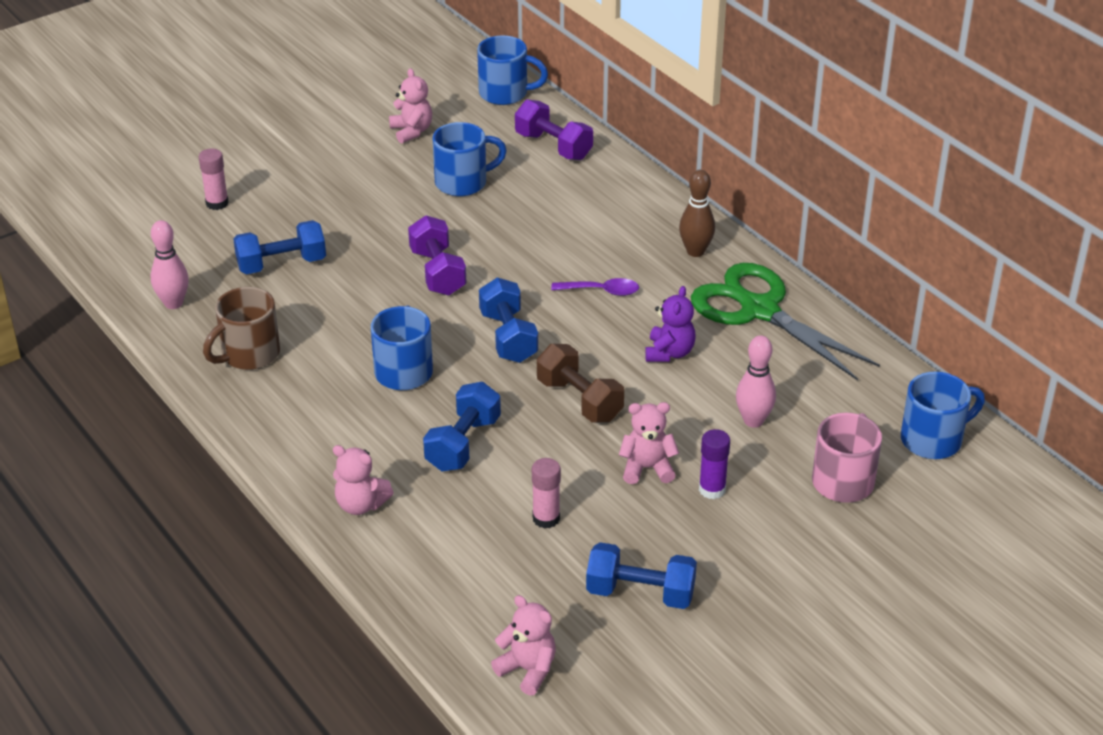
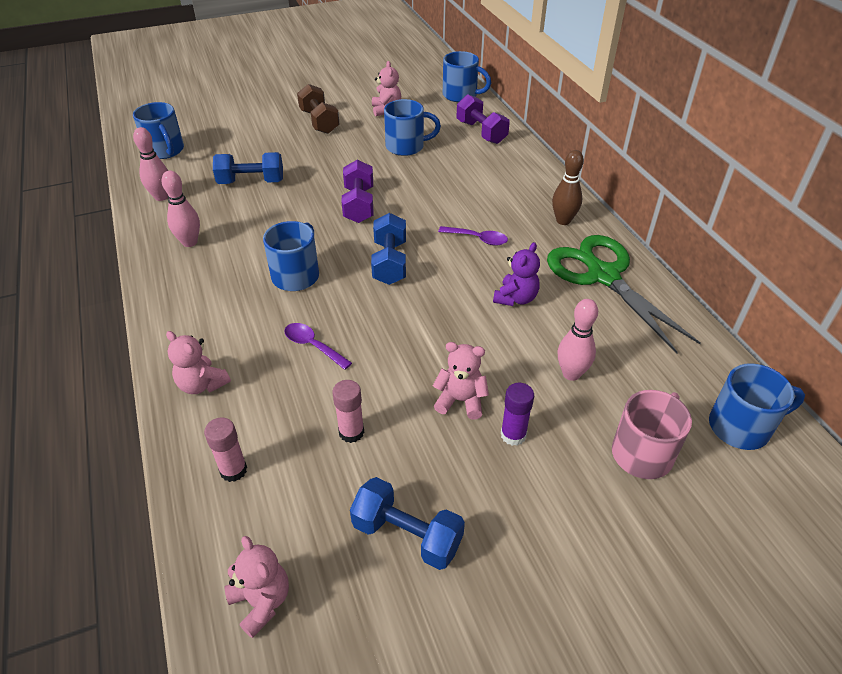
camera: 15 degrees right, 5 degrees up
(136, 239) = (165, 151): none -> blue mug
(217, 203) = (232, 136): pink glue stick -> pink glue stick (233, 470)
(248, 355) = (190, 242): brown mug -> pink bowling pin
(463, 444) = (313, 346): blue dumbbell -> purple spoon
(579, 400) = (425, 326): brown dumbbell -> brown dumbbell (319, 122)

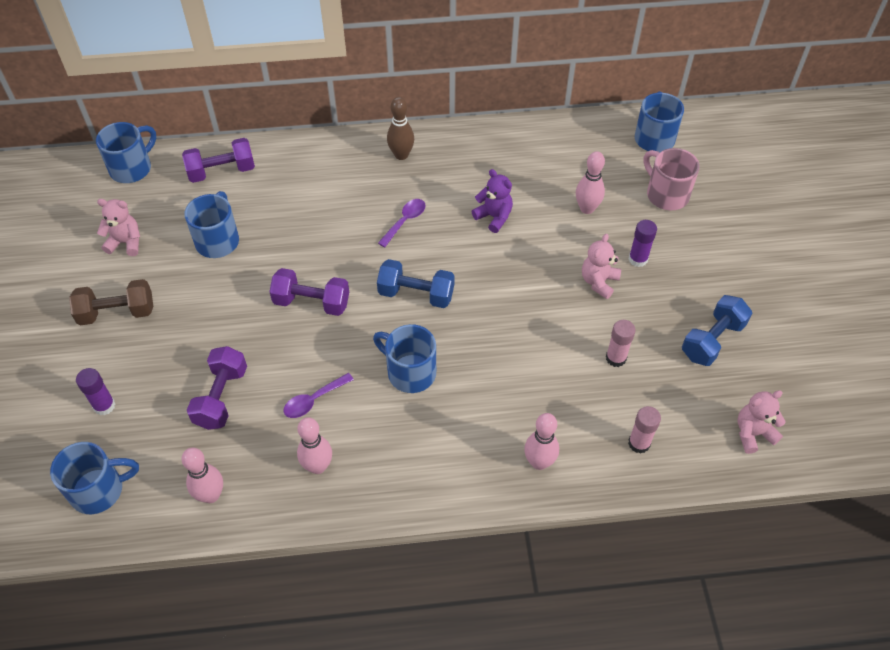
camera: 75 degrees left, 10 degrees up
(202, 384) = (539, 462): pink teddy bear -> pink bowling pin
(236, 136) = (104, 406): none -> purple glue stick
(251, 182) = (221, 397): blue dumbbell -> purple dumbbell
(313, 346) = (512, 371): purple spoon -> purple spoon (313, 400)
(602, 275) = (483, 154): green scissors -> none

